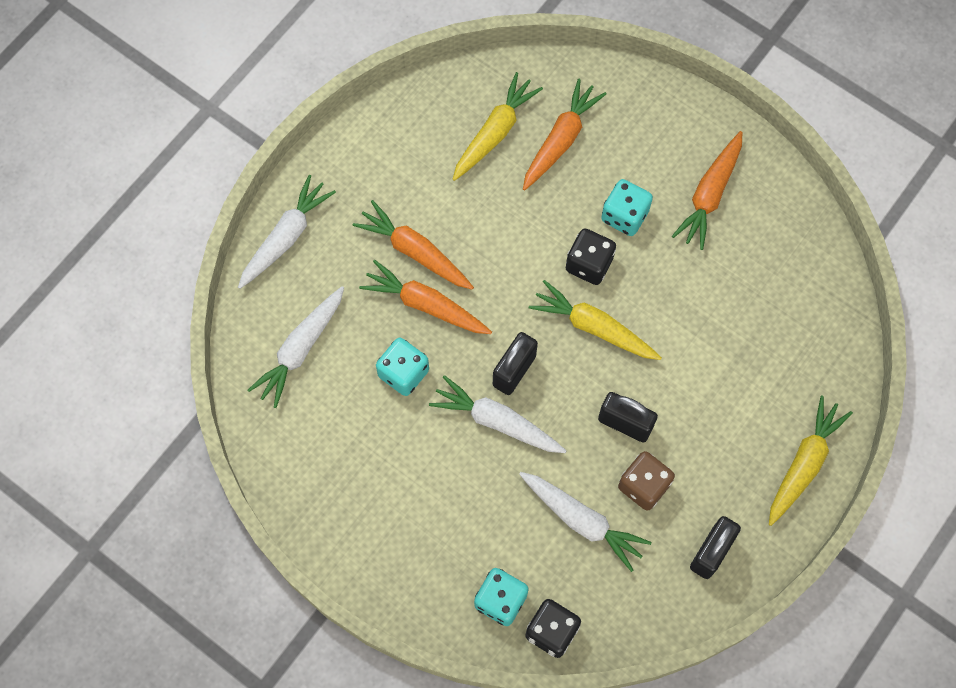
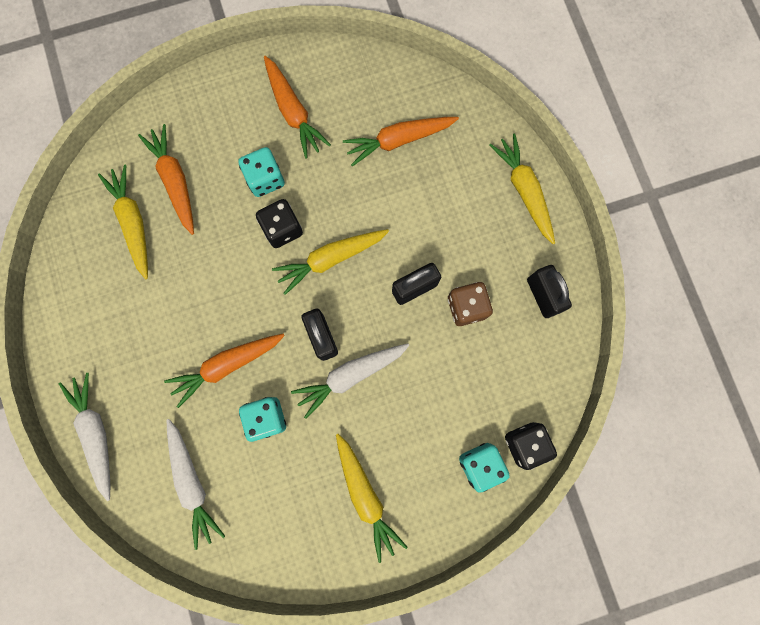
camera: 55 degrees left, 10 degrees up
(396, 511) = (365, 495): none -> yellow carrot
(415, 252) = (181, 345): orange carrot -> orange carrot (399, 140)
(582, 520) = (462, 367): white carrot -> none

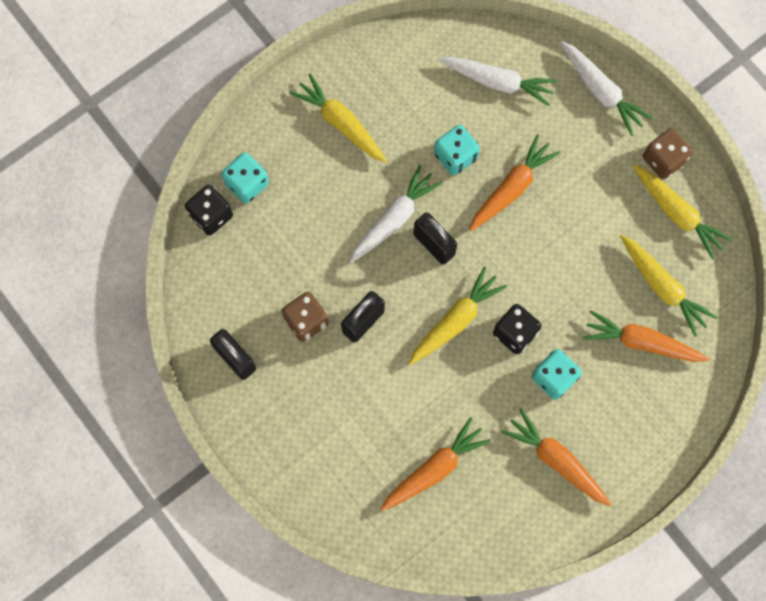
camera: 160 degrees right, 5 degrees down
(72, 341) = (663, 160): none -> brown dice
(175, 182) = (642, 342): orange carrot -> orange carrot turned 150 degrees clockwise
(193, 482) = (497, 82): white carrot -> white carrot turned 150 degrees clockwise
(524, 191) = (286, 460): yellow carrot -> yellow carrot (677, 213)

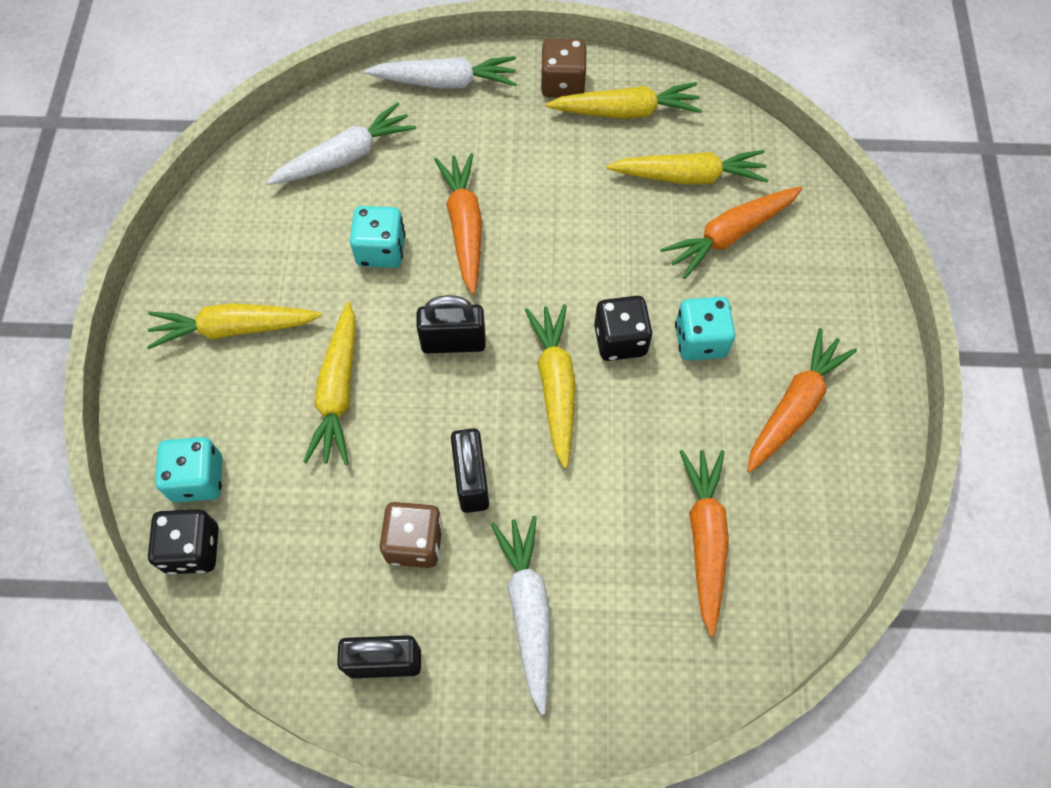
camera: 50 degrees left, 10 degrees down
(353, 209) = (338, 391): none -> yellow carrot
(393, 219) = (388, 360): white carrot -> white carrot (528, 611)
(556, 460) = (794, 406): orange carrot -> orange carrot turned 135 degrees clockwise

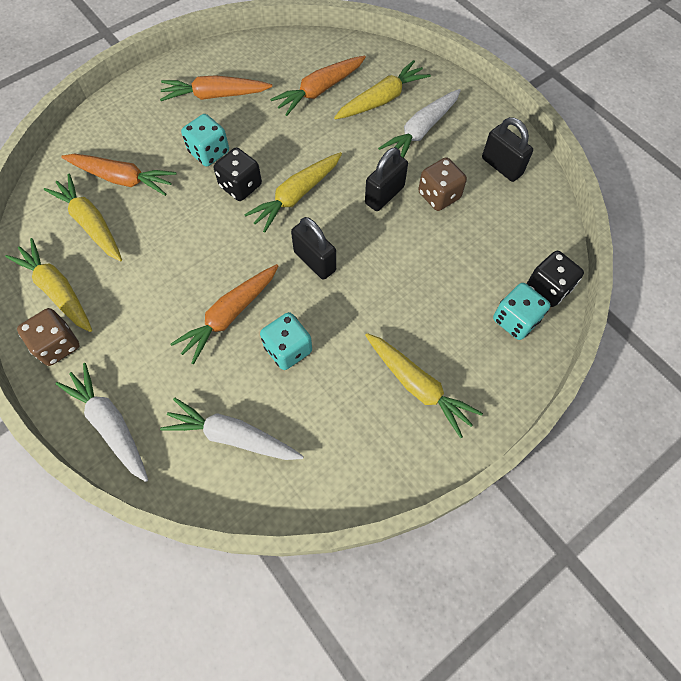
camera: 130 degrees left, 0 degrees up
(338, 391) = (399, 294): yellow carrot -> yellow carrot (381, 99)

